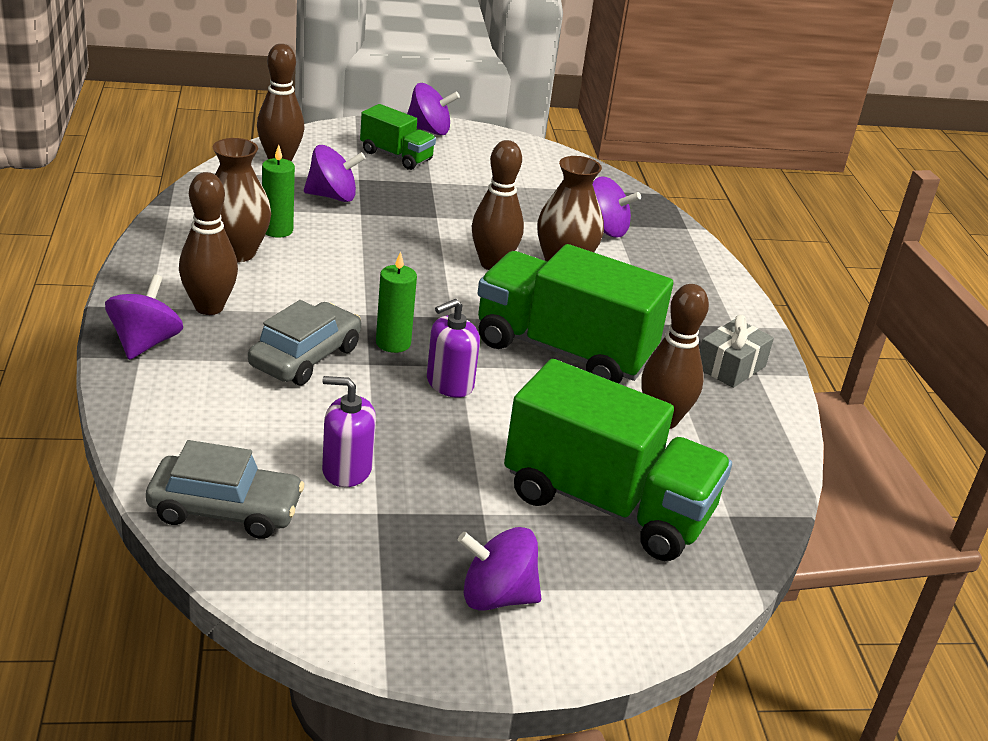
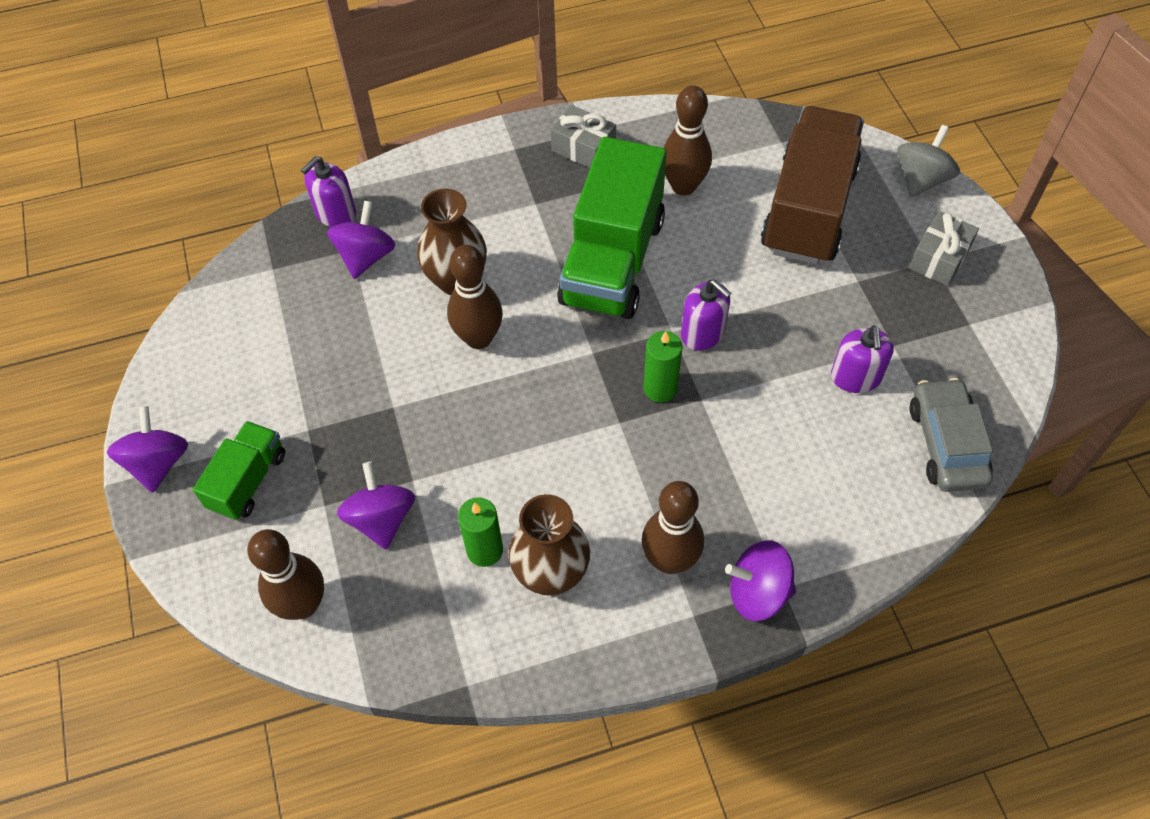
camera: 95 degrees left, 25 degrees up
(305, 357) = (715, 451): grey car -> none
(496, 597) = (939, 258): purple spinning top -> grey gift
(607, 505) = (808, 209): green truck -> brown truck
(642, 626) = (921, 179): none -> grey spinning top
(660, 224) = (335, 214): none -> purple soap dispenser

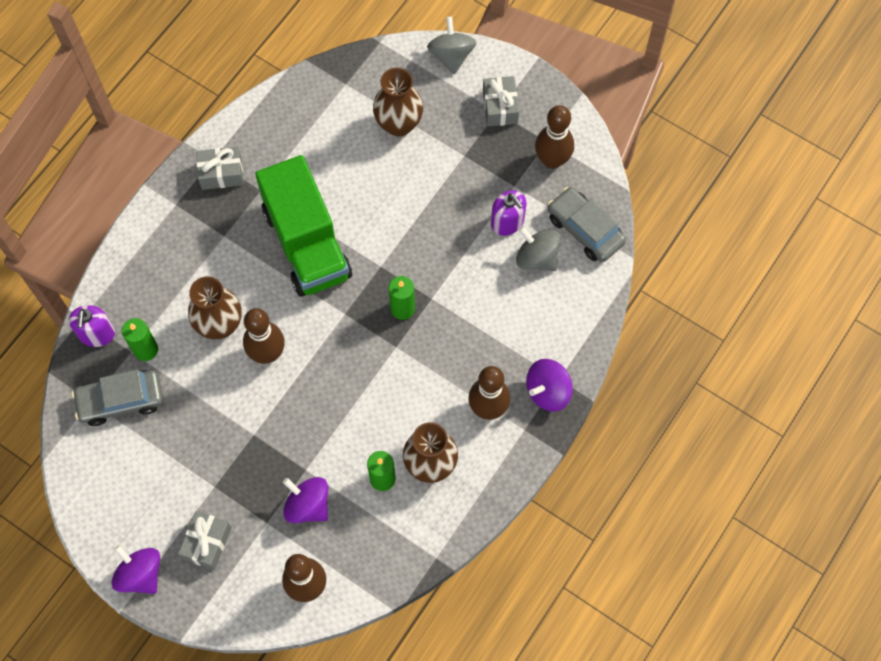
camera: 40 degrees left, 10 degrees up
(248, 481) = (207, 543): green truck -> grey gift
(299, 287) = (121, 401): none -> grey car
(366, 257) = (146, 349): purple spinning top -> green candle
(683, 186) = (309, 159): brown bowling pin -> brown bowling pin (552, 160)
(703, 333) = (399, 254): purple soap dispenser -> none
(808, 209) = (399, 124): brown truck -> brown vase
(862, 436) = (537, 258): none -> grey spinning top

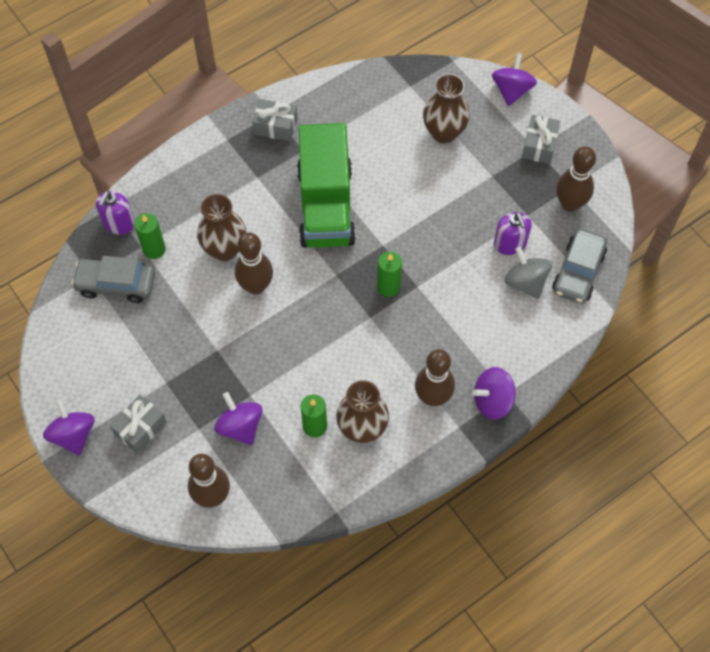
camera: 20 degrees right, 5 degrees down
(451, 56) = (511, 90): grey spinning top -> purple spinning top
(585, 229) = (578, 272): grey car -> grey car turned 135 degrees counterclockwise

